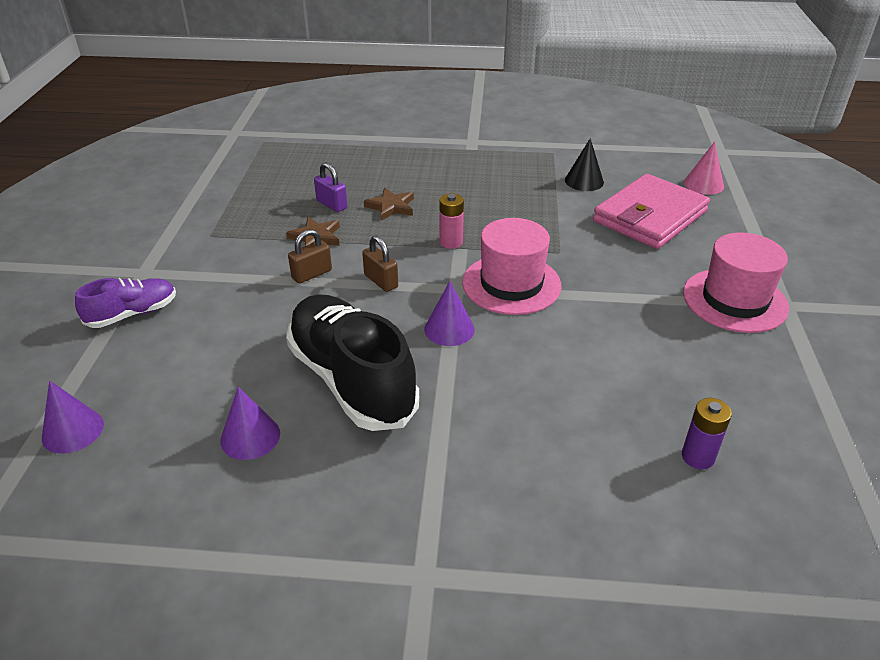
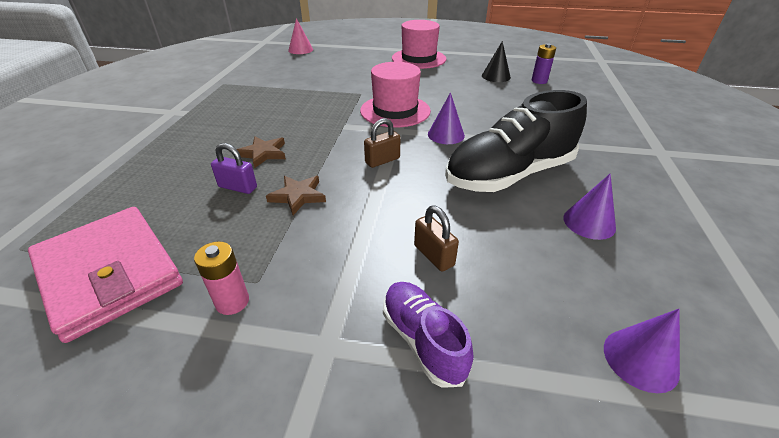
camera: 85 degrees left, 0 degrees up
(312, 274) = (364, 197): brown padlock -> brown padlock (434, 255)
(332, 204) = (238, 187): purple padlock -> purple padlock turned 60 degrees clockwise
(451, 242) = (334, 129): pink battery -> pink battery (232, 302)
(584, 181) = (273, 78): black cone -> black cone (496, 76)
(649, 216) = (330, 66): pink wallet -> pink wallet (109, 273)

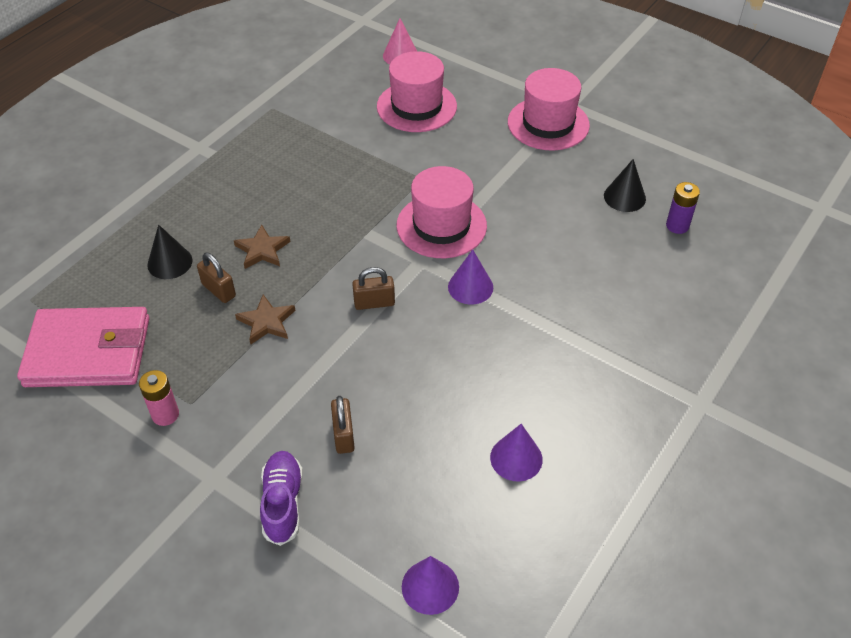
camera: 25 degrees right, 10 degrees up
(109, 273) = (88, 352): pink wallet -> pink wallet turned 75 degrees counterclockwise
(178, 181) = (170, 262): none -> black cone
(238, 187) = (219, 290): purple padlock -> brown padlock
(329, 66) = (416, 106): none -> pink hat
(509, 175) = (490, 370): black shoe -> none

